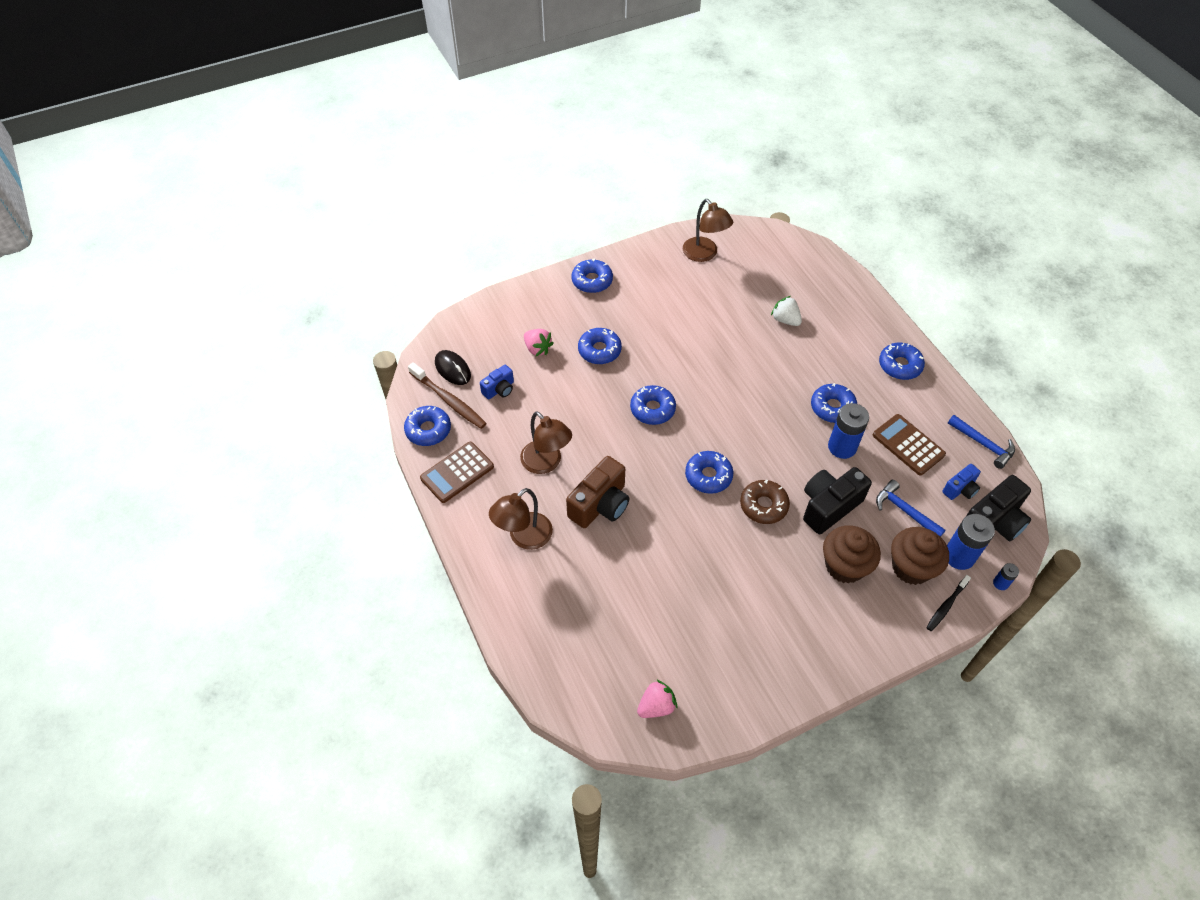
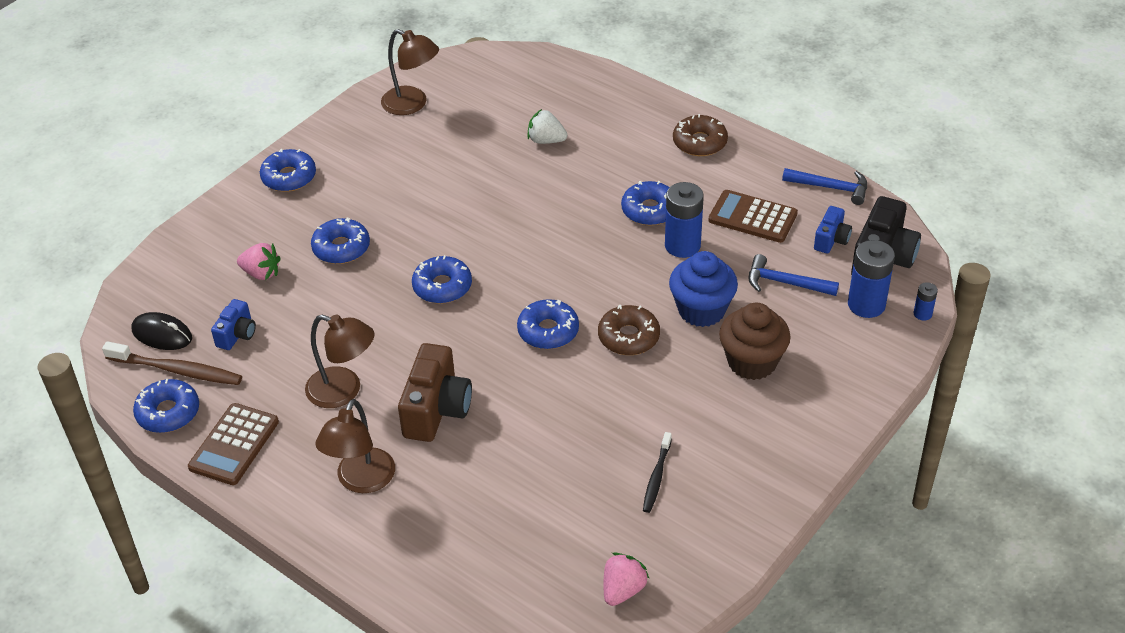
camera: 25 degrees left, 10 degrees down
(829, 506) = (701, 310): black camera -> blue cupcake
(900, 365) = (699, 142): blue donut -> brown donut
(911, 567) = (823, 335): brown cupcake -> none
(946, 605) = (880, 357): black toothbrush -> black toothbrush (657, 477)

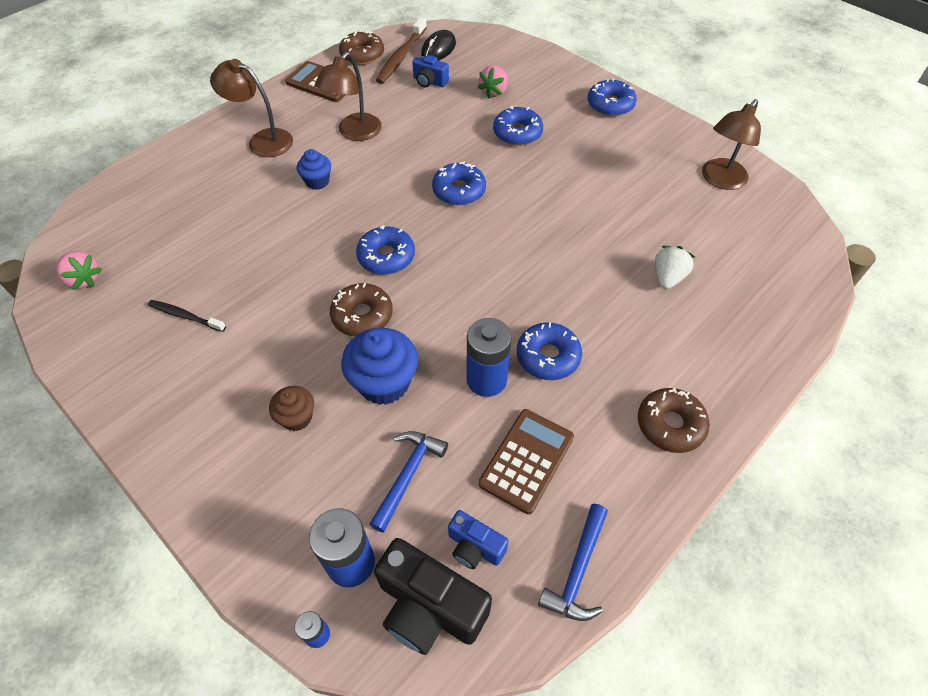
camera: 95 degrees right, 10 degrees up
(168, 413) = (362, 55): blue donut -> brown donut
(436, 410) = (317, 181): brown camera -> blue cupcake
(752, 362) = (297, 417): brown cupcake -> brown cupcake, size x0.58

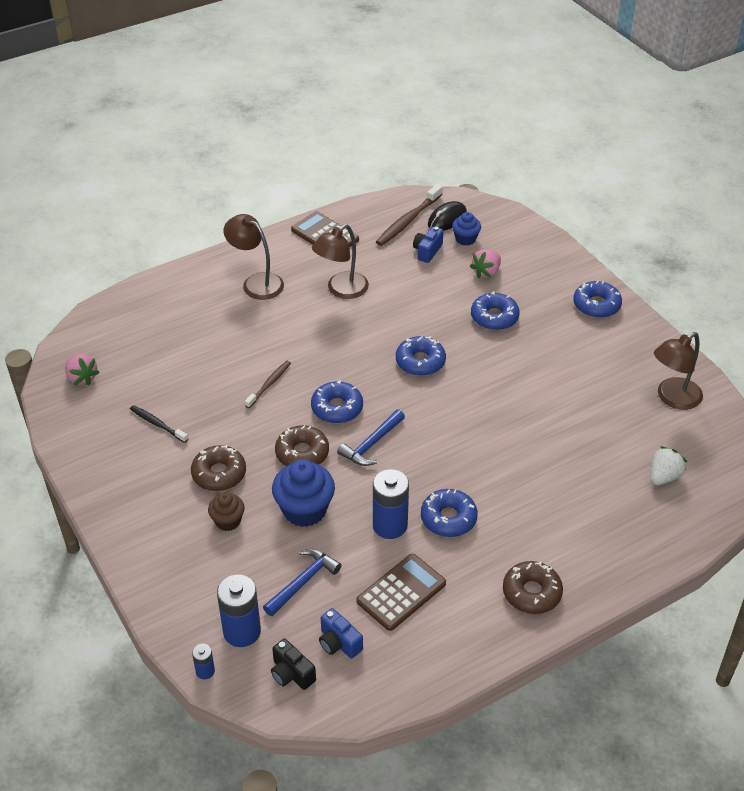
camera: 15 degrees right, 10 degrees down
(304, 245) = (269, 384): none -> brown toothbrush
(317, 181) = (295, 330): blue cupcake -> blue cupcake (465, 239)
(362, 55) = (371, 212): brown donut -> brown donut (219, 474)
(429, 82) = (427, 251): blue camera -> blue camera turned 75 degrees clockwise
(429, 607) = (291, 673): black camera -> black camera, size x0.55
(577, 571) = (412, 677): blue hammer -> blue hammer (371, 444)
(667, 277) = (582, 476): white strawberry -> white strawberry (663, 476)

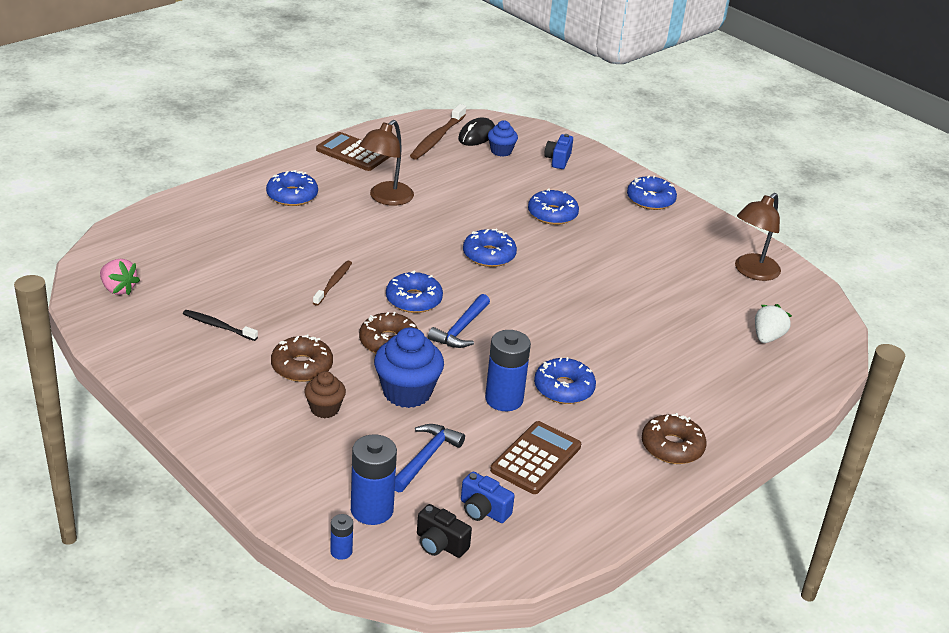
camera: 15 degrees left, 10 degrees down
(256, 282) = (292, 196): brown lamp -> blue donut
(427, 251) = (465, 162): blue camera -> blue camera (558, 160)
(486, 272) = (531, 177): pink strawberry -> none

